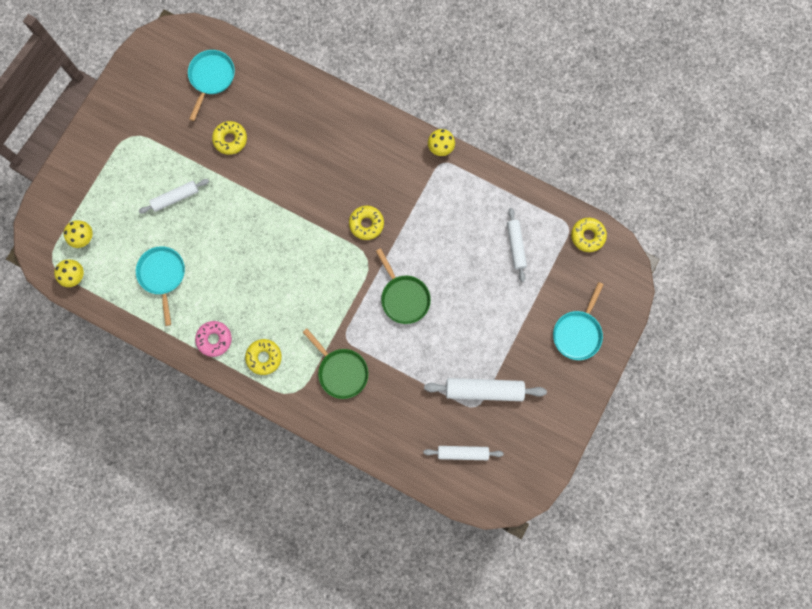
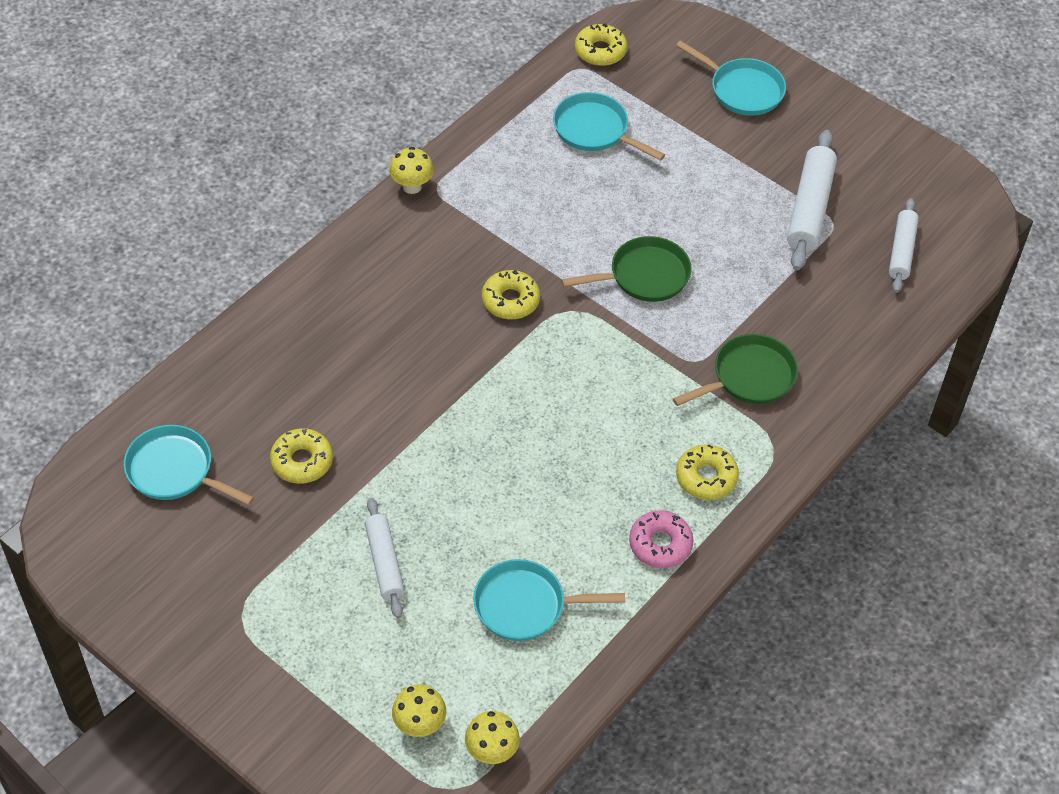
camera: 80 degrees left, 25 degrees down
(516, 246) = (595, 130): white rolling pin -> turquoise pan

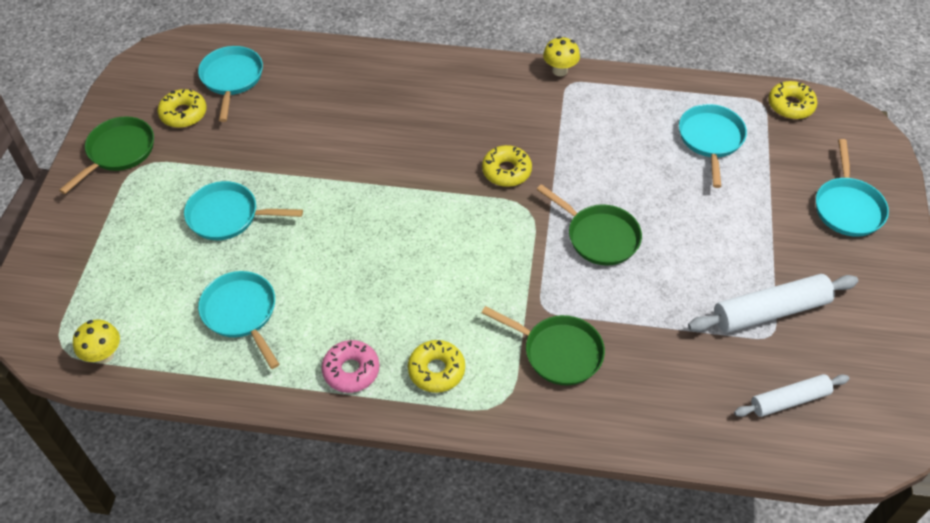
camera: 60 degrees right, 0 degrees up
(201, 629) = (118, 152): none -> green pan
(302, 461) = (282, 133): yellow donut -> yellow donut (183, 114)
(384, 562) = (228, 216): white rolling pin -> turquoise pan
(419, 725) = (104, 302): yellow mushroom -> none

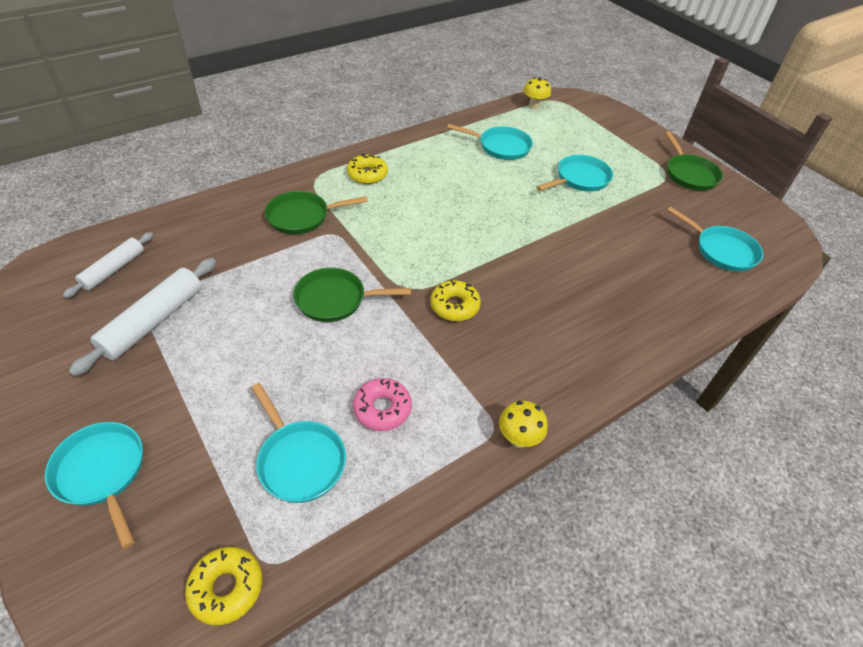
camera: 135 degrees right, 5 degrees down
(183, 114) = (702, 212): yellow donut -> none
(351, 370) = (413, 153): pink donut -> pink donut (382, 409)

